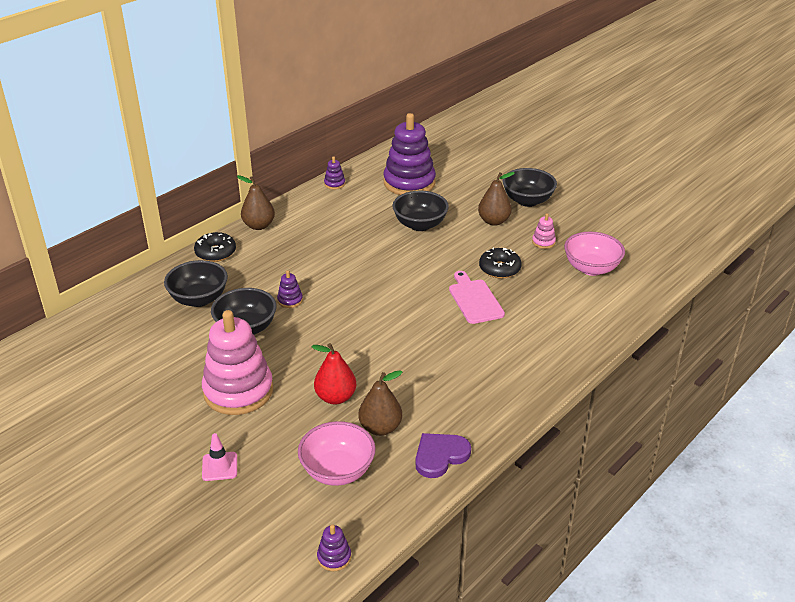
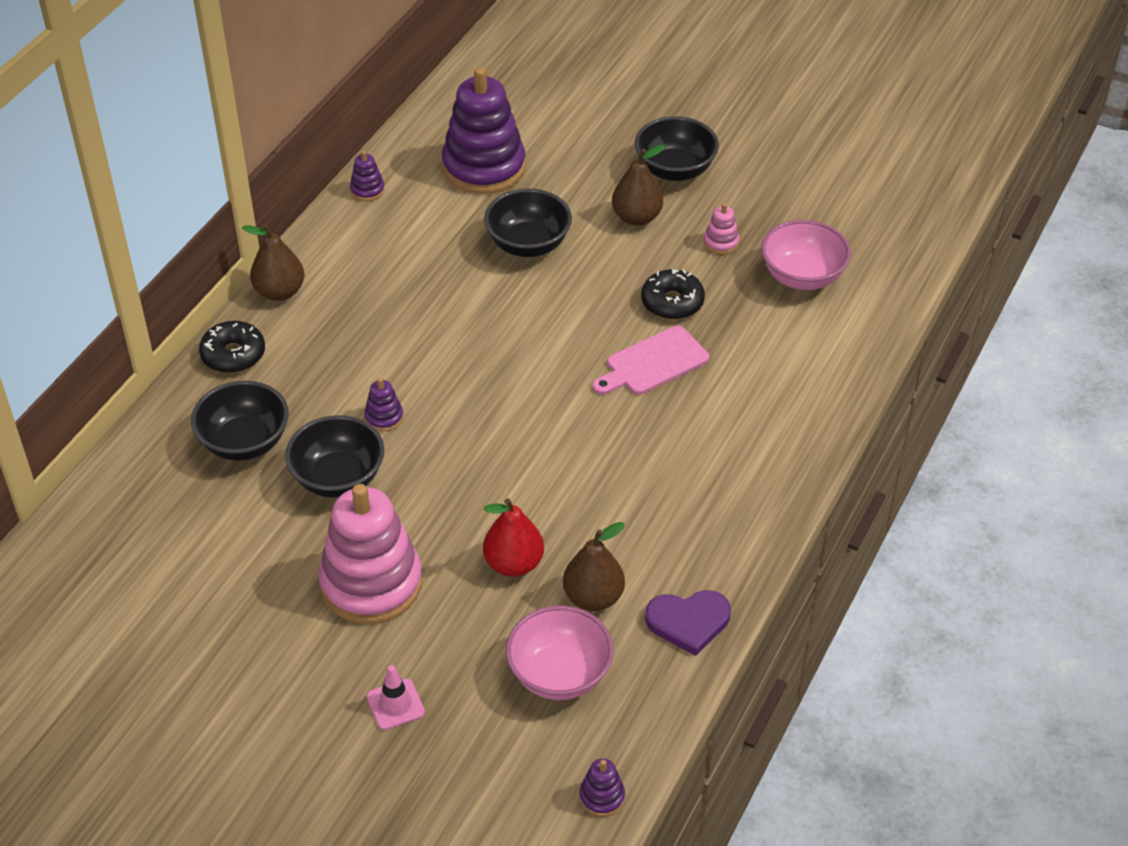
camera: 15 degrees left, 10 degrees up
(440, 456) = (688, 622): purple heart -> purple heart turned 135 degrees counterclockwise
(474, 300) = (653, 363): pink cutting board -> pink cutting board turned 90 degrees counterclockwise

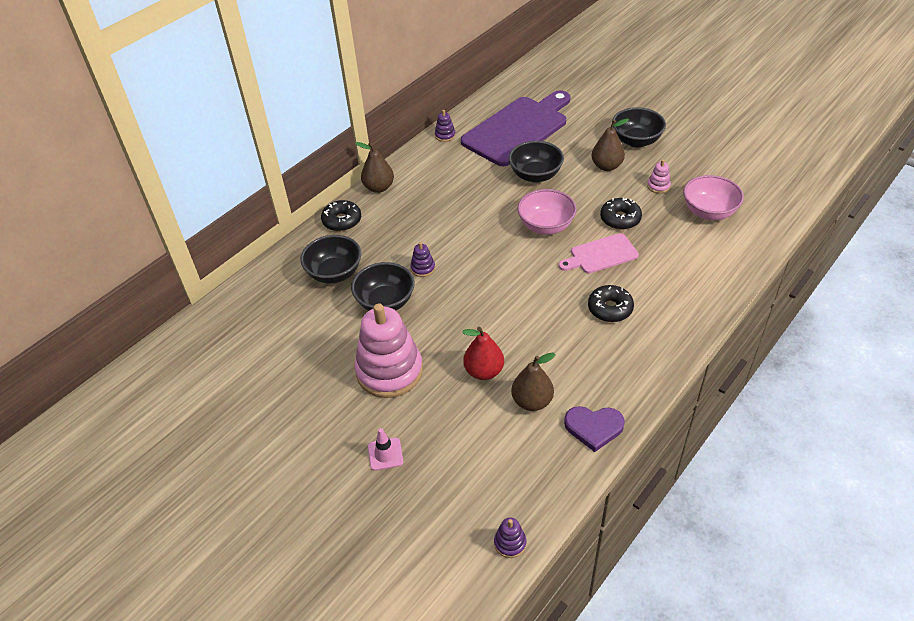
camera: 15 degrees right, 0 degrees up
(484, 167) = (517, 129): purple stacking toy -> purple cutting board
(559, 674) = (498, 450): pink bowl -> pink bowl (546, 226)
(681, 445) = (610, 309): none -> black donut

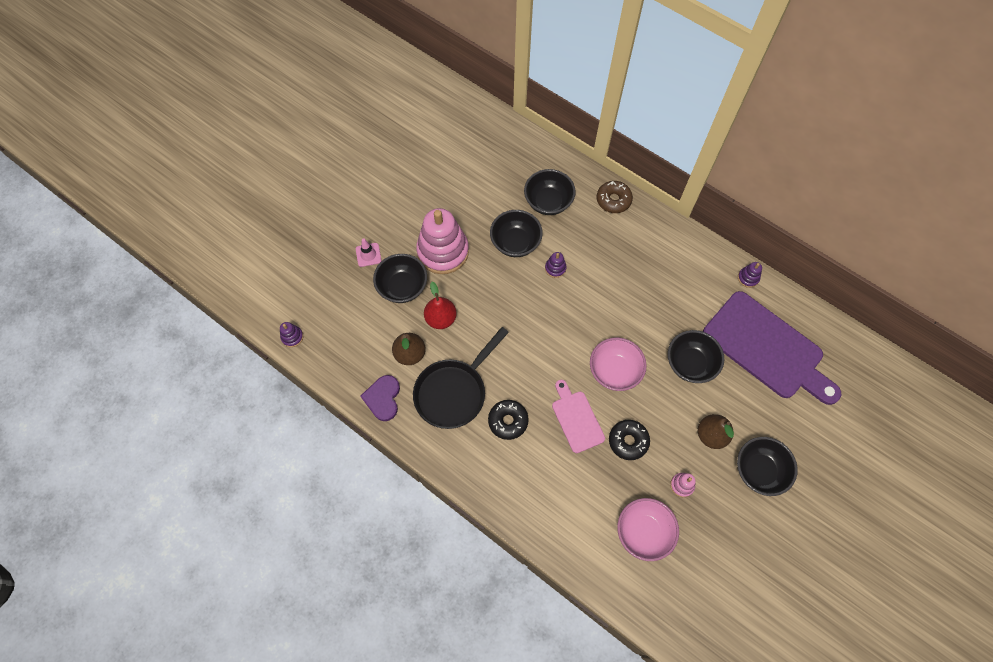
camera: 85 degrees right, 20 degrees up
(342, 221) = (613, 200): black donut -> brown donut
(379, 187) = (661, 225): brown pear -> none
(437, 412) = (402, 287): none -> black bowl
(579, 357) = (454, 392): none -> black pan

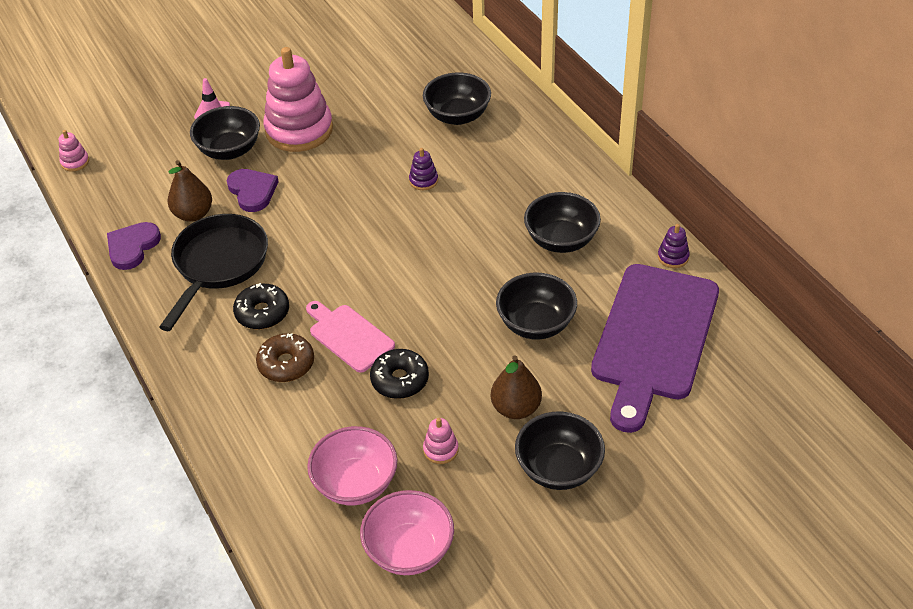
camera: 25 degrees right, 20 degrees down
(292, 337) = (75, 162): purple stacking toy -> pink stacking toy
(441, 318) = (252, 191): red pear -> purple heart
(454, 392) = (218, 265): black pan -> black pan turned 135 degrees clockwise
(515, 243) = (391, 144): black bowl -> black bowl (561, 240)
(576, 419) = (349, 336): pink cutting board -> pink cutting board turned 45 degrees counterclockwise
(613, 200) = (541, 134): brown donut -> brown donut (286, 364)
(614, 371) = (430, 302): pink bowl -> pink bowl (409, 550)
(767, 348) = (654, 338): purple cutting board -> purple cutting board turned 45 degrees clockwise

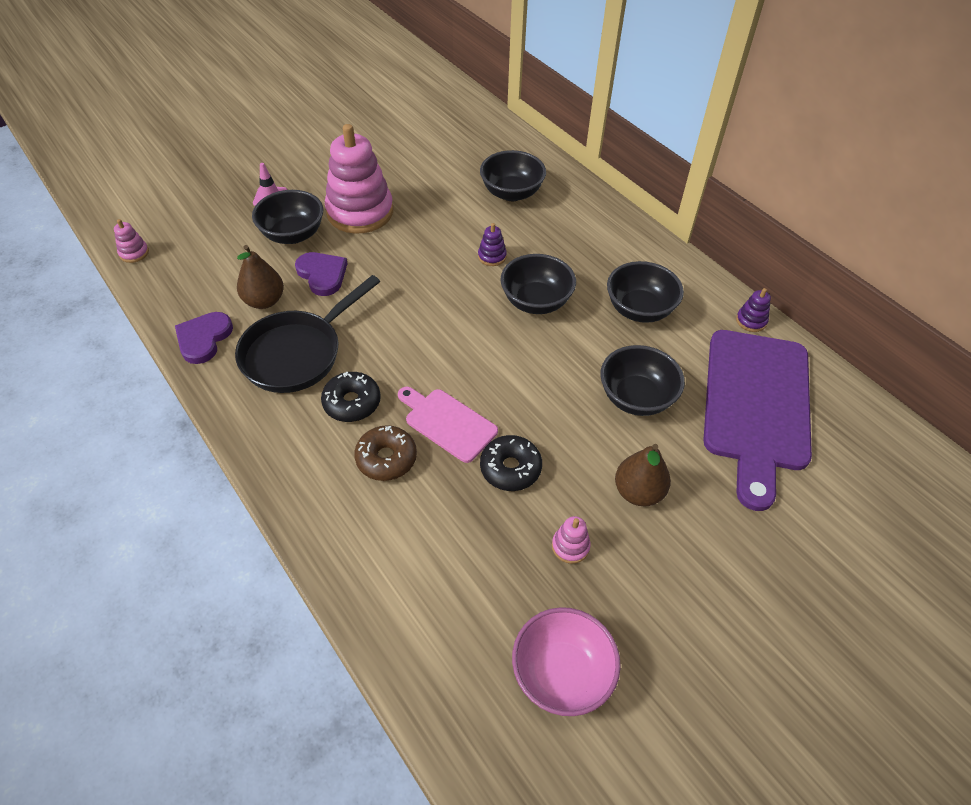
camera: 10 degrees left, 5 degrees up
(218, 265) = (297, 353): black pan -> black pan turned 150 degrees counterclockwise
(355, 483) = (486, 594): pink bowl -> none
(558, 468) = (699, 558): black bowl -> black bowl (536, 301)

